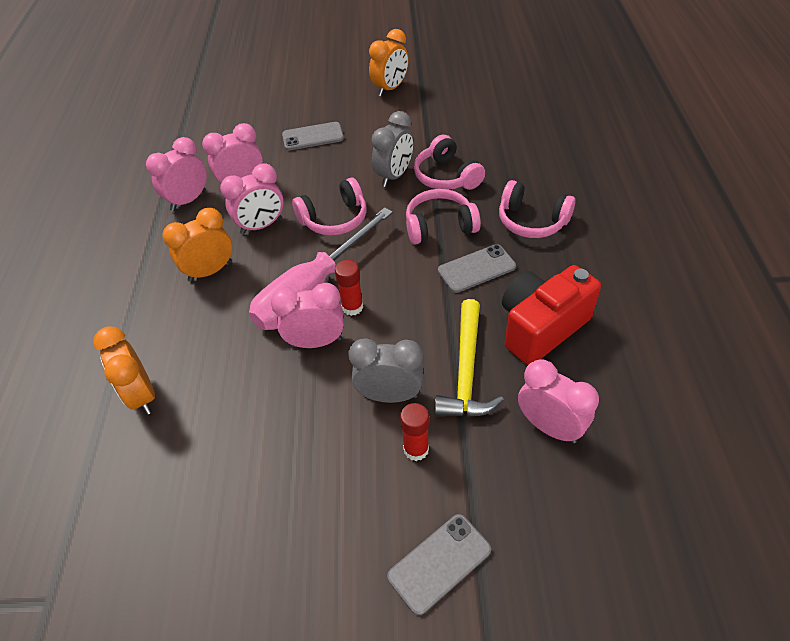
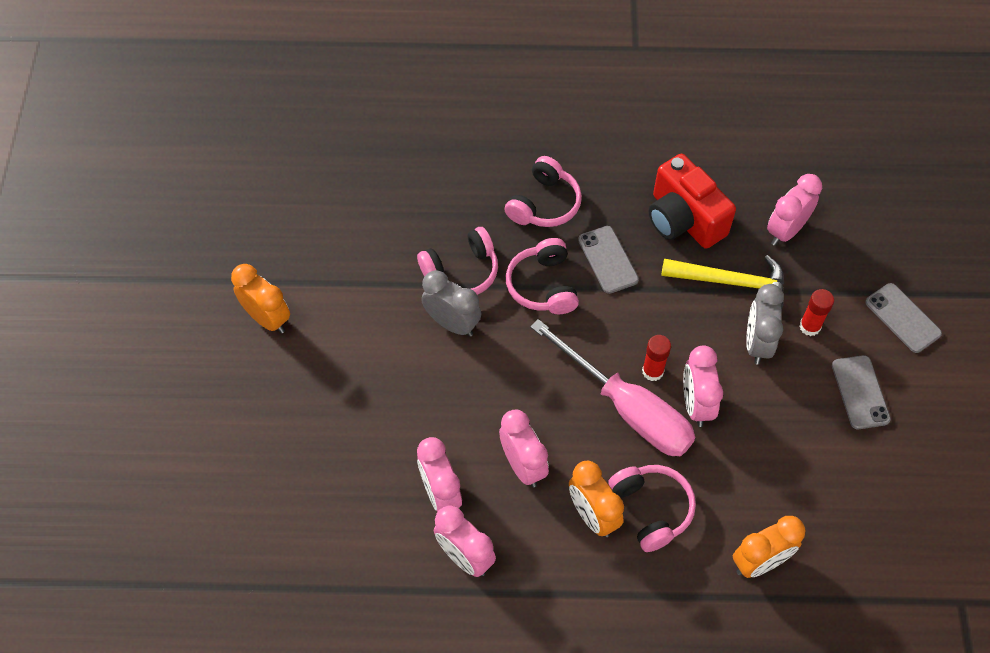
camera: 90 degrees left, 10 degrees up
(313, 137) = (357, 413): grey phone -> grey phone (860, 392)
(334, 219) = (519, 387): pink headphones -> pink headphones (651, 509)

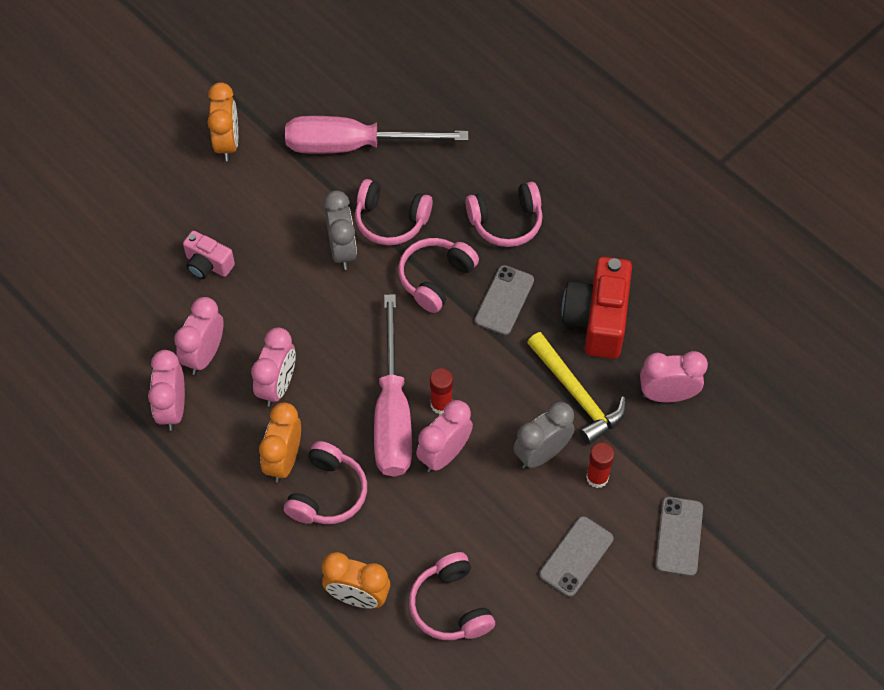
camera: 45 degrees right, 0 degrees up
(361, 423) = (208, 265): none -> pink camera
(369, 240) = (353, 145): none -> pink screwdriver
(826, 505) = (451, 606): none -> pink headphones

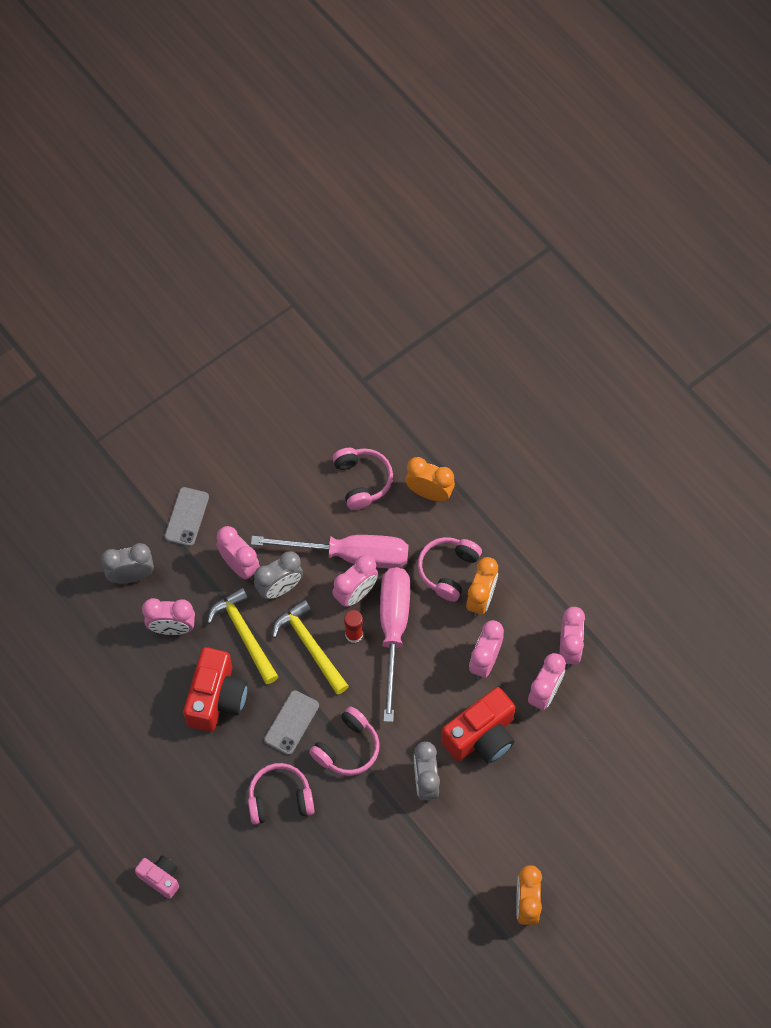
camera: 175 degrees left, 5 degrees up
(208, 265) = (542, 778): pink camera -> pink camera (160, 878)
(279, 303) = (481, 736): none -> red camera
(353, 145) = (409, 892): pink screwdriver -> pink screwdriver (350, 555)
(391, 220) = (381, 809): pink headphones -> none
(493, 387) = (310, 646): none -> yellow hammer
(576, 556) = (266, 508): grey phone -> none
(597, 477) = (240, 566): red glue stick -> pink clock
(733, 454) = (131, 575): none -> grey clock

